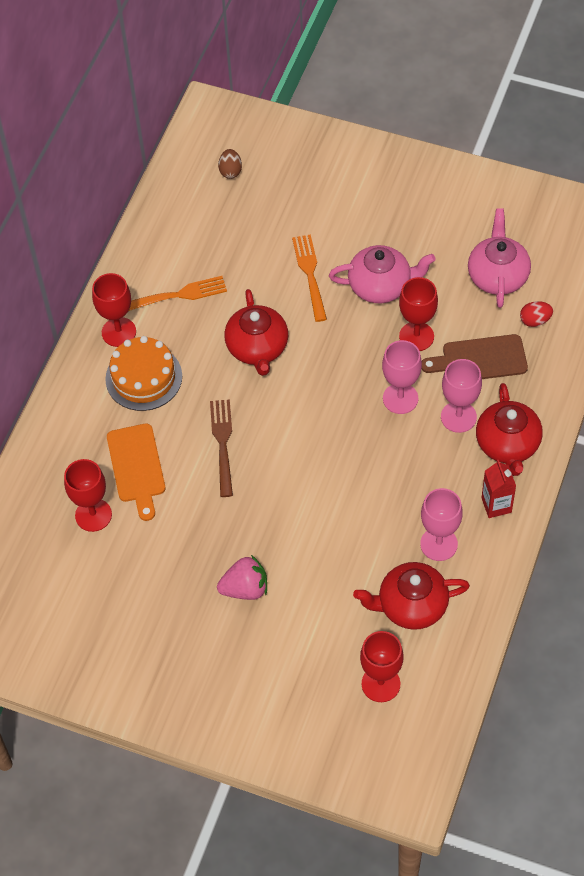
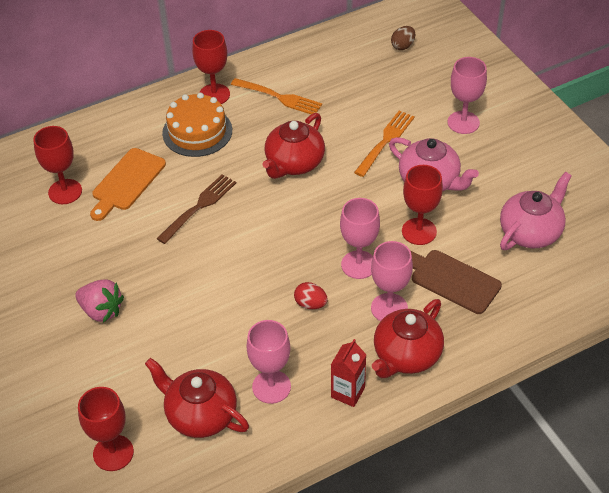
camera: 40 degrees right, 10 degrees down
(354, 213) = (463, 122): none -> pink goblet
(535, 320) = (528, 282): red egg -> red egg (310, 304)

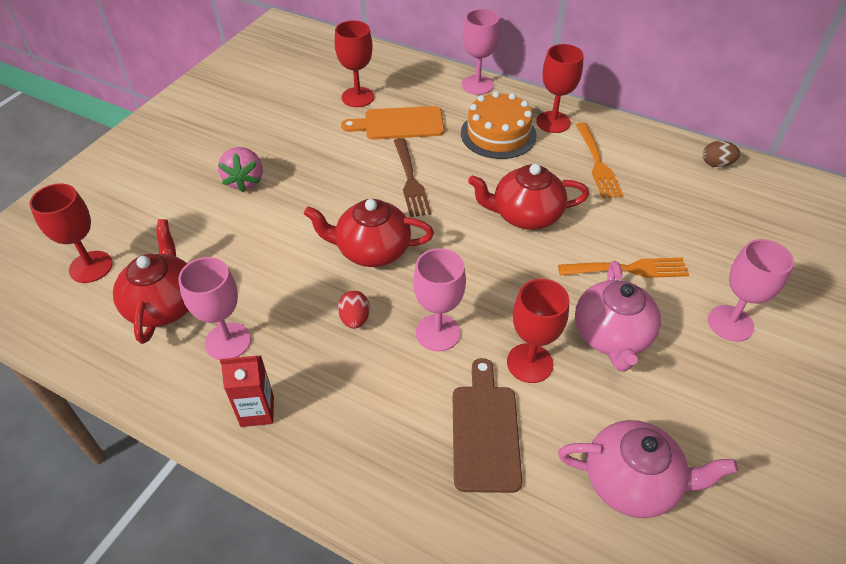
camera: 55 degrees right, 0 degrees up
(199, 207) = (410, 180): brown fork -> brown fork turned 75 degrees clockwise
(389, 308) = (398, 390): pink goblet -> pink goblet (477, 85)
(403, 46) = (776, 216): brown egg -> brown egg (716, 164)
(406, 355) = (342, 441): red teapot -> red teapot (371, 250)

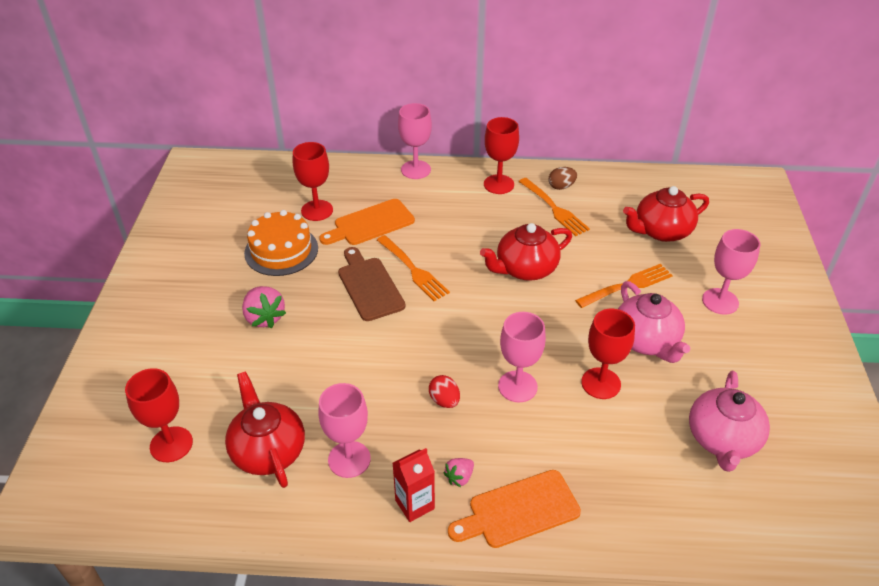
camera: 25 degrees left, 5 degrees down
(317, 402) = (459, 477): none -> pink strawberry
(353, 462) = (518, 510): none -> orange cutting board
(371, 250) = (420, 339): red teapot -> red teapot (661, 231)
(410, 180) = (412, 269): brown fork -> orange fork
(485, 431) = (601, 446): brown cutting board -> brown cutting board (369, 286)
(498, 134) = (460, 208): orange cake -> orange cake (281, 250)
(632, 482) = (722, 440): pink teapot -> pink teapot turned 120 degrees clockwise
(716, 164) = (641, 182): brown egg -> brown egg (561, 186)

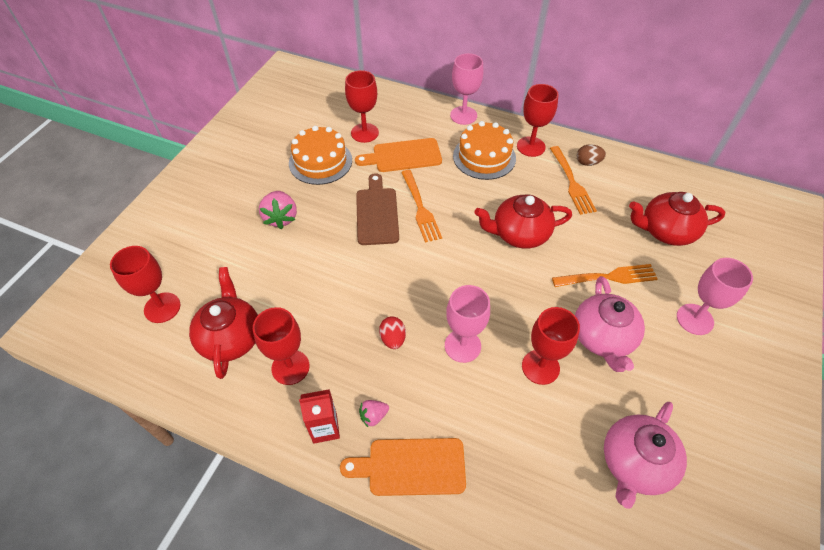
camera: 20 degrees right, 10 degrees up
(349, 459) = (290, 367): pink goblet -> red goblet
(456, 205) = (484, 157): none -> orange cake

